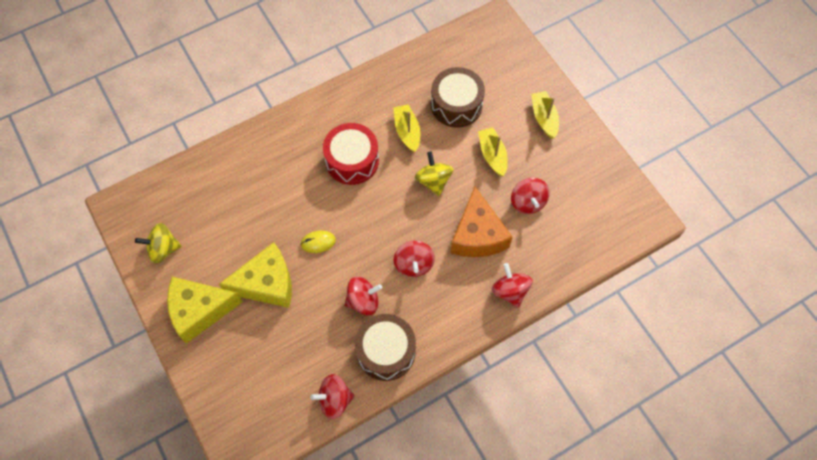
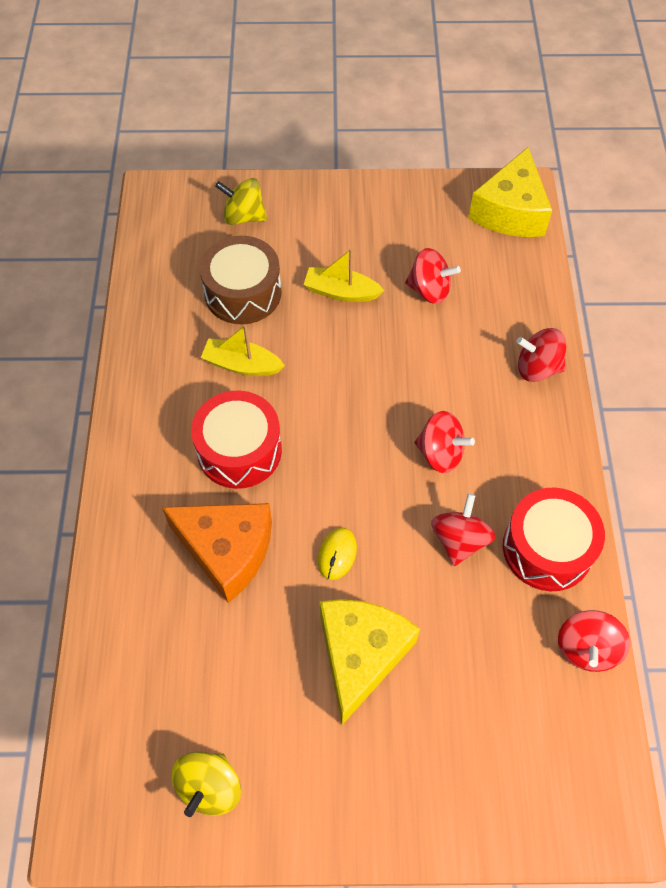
camera: 60 degrees left, 5 degrees down
(199, 311) = (349, 777): yellow cheese -> yellow cheese (510, 211)
(386, 351) = (547, 548): brown drum -> red drum
(433, 181) = (334, 372): yellow spinning top -> yellow spinning top (244, 216)
(477, 235) = (441, 363): orange cheese -> orange cheese (227, 551)
(544, 118) = (327, 217): yellow boat -> none

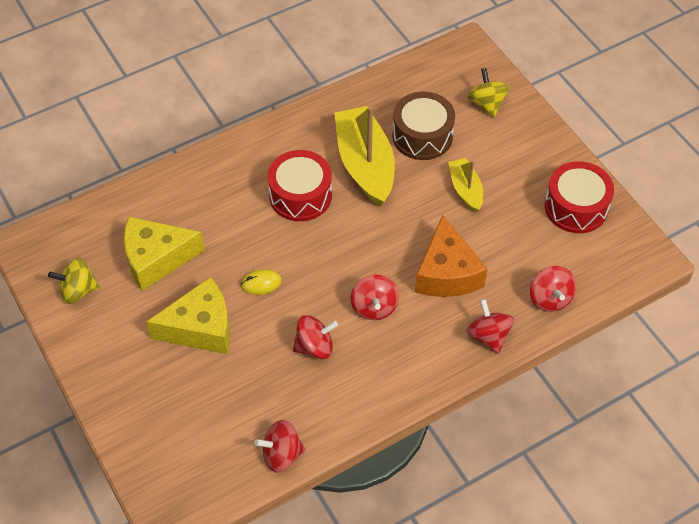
camera: 60 degrees right, 5 degrees down
(227, 551) = (227, 225): orange cheese -> orange cheese (447, 273)
(242, 365) = (365, 164): yellow boat -> yellow boat, size x1.88
(429, 290) = (507, 240): red spinning top -> red spinning top (550, 298)
(510, 211) = (624, 259): yellow cheese -> yellow cheese (156, 259)
(547, 548) = (342, 402): red drum -> red drum (576, 207)

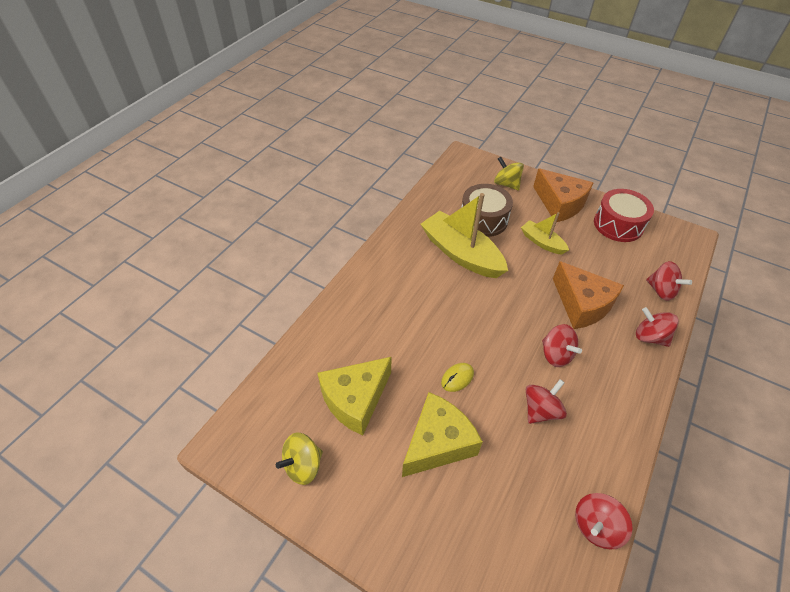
camera: 30 degrees left, 5 degrees down
(300, 195) = (433, 295): red drum -> none
(529, 154) = (560, 204): none -> orange cheese

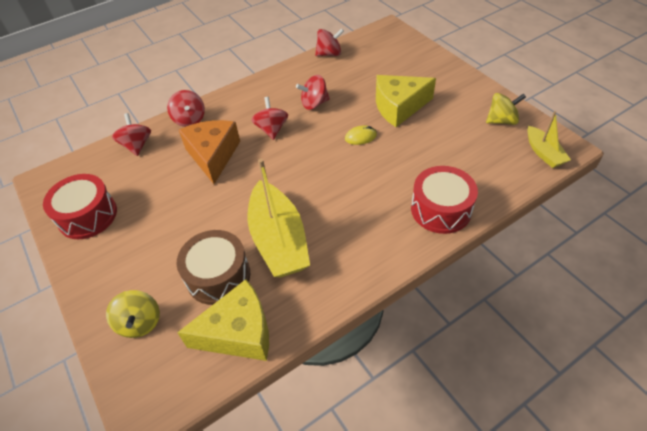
camera: 150 degrees left, 0 degrees up
(343, 321) = (441, 209): none -> red drum
(355, 400) = (450, 146): yellow cheese -> yellow cheese (238, 332)
(542, 242) = (184, 223): yellow boat -> yellow boat (543, 153)
(560, 204) = (113, 264): orange cheese -> none

